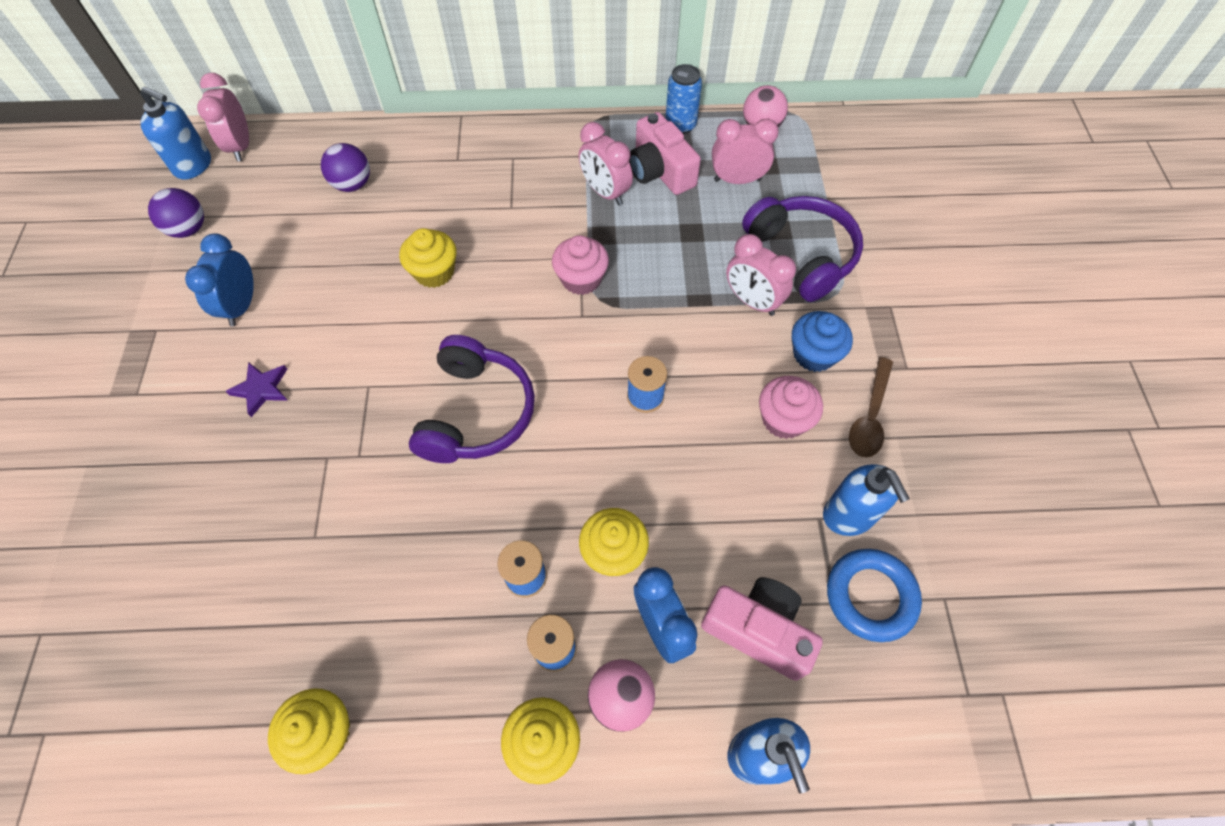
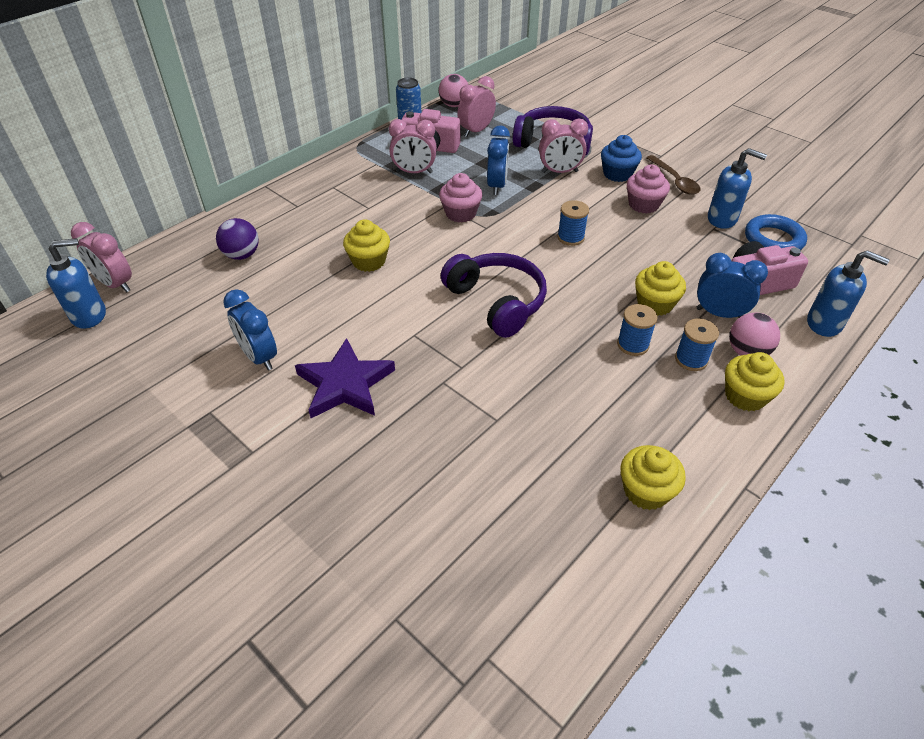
camera: 45 degrees left, 15 degrees down
(189, 229) = (145, 348): purple ball -> none
(261, 389) = (345, 384): purple star -> purple star, size x1.83
(661, 271) = (497, 186): none -> blue clock

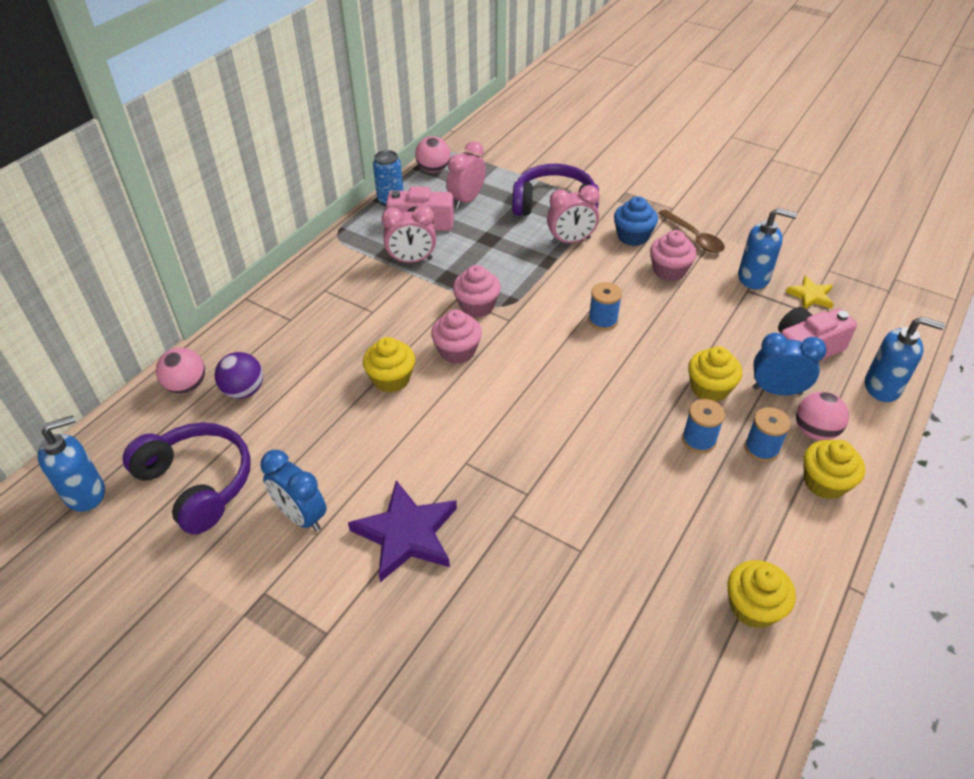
camera: 10 degrees left, 0 degrees up
(115, 284) = (105, 449): pink clock -> none
(196, 246) = (187, 386): none -> pink ball
(432, 246) = (457, 351): none -> pink cupcake
(497, 186) = (507, 266): blue clock -> none
(497, 302) = (545, 409): purple headphones -> purple headphones (198, 483)
(773, 239) = (810, 296): blue ring -> yellow star

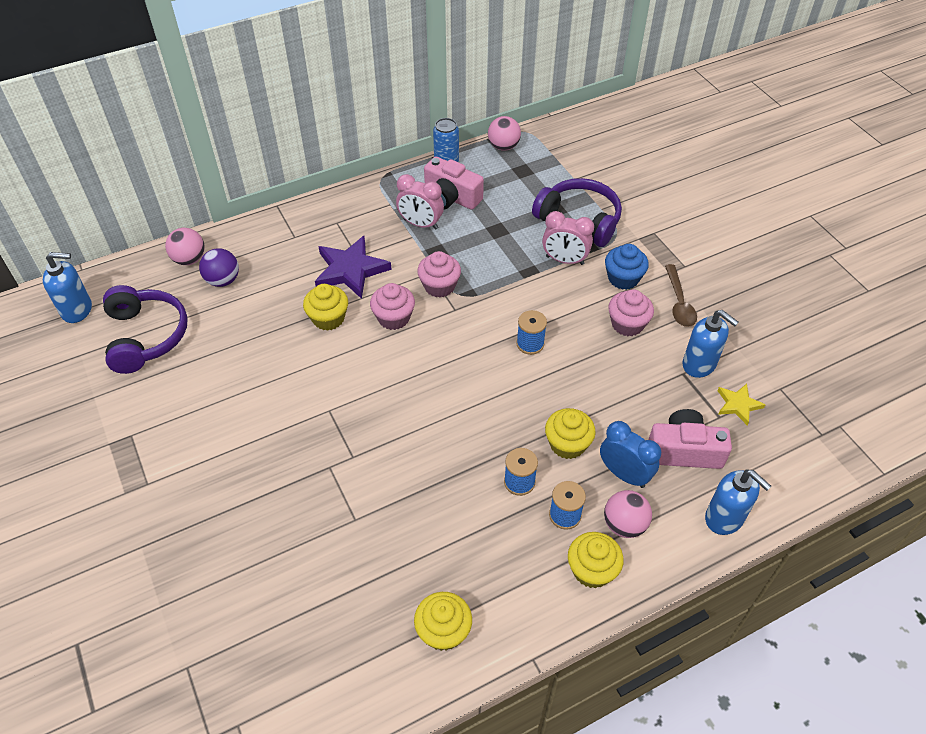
camera: 30 degrees right, 5 degrees up
(301, 516) = (191, 393): blue clock -> none
(406, 534) = (247, 442): purple star -> purple star (350, 270)
(466, 200) = (508, 186): pink clock -> none

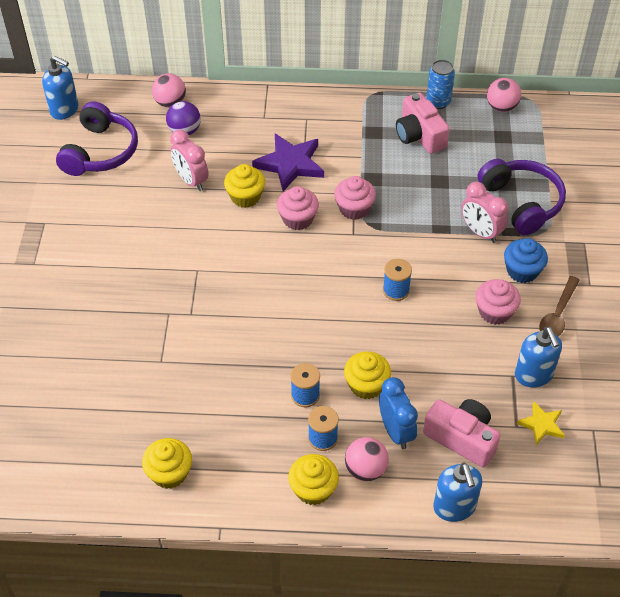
camera: 30 degrees right, 0 degrees up
(420, 224) = (376, 149): pink clock -> pink clock (191, 181)

